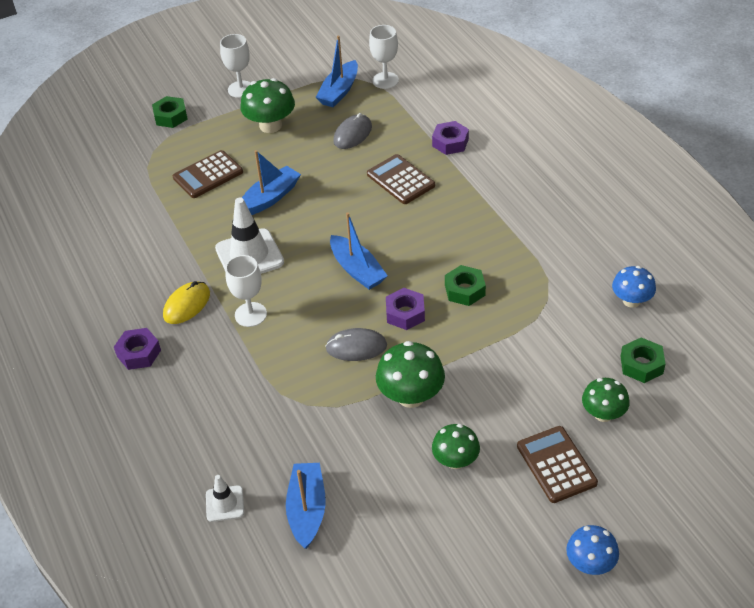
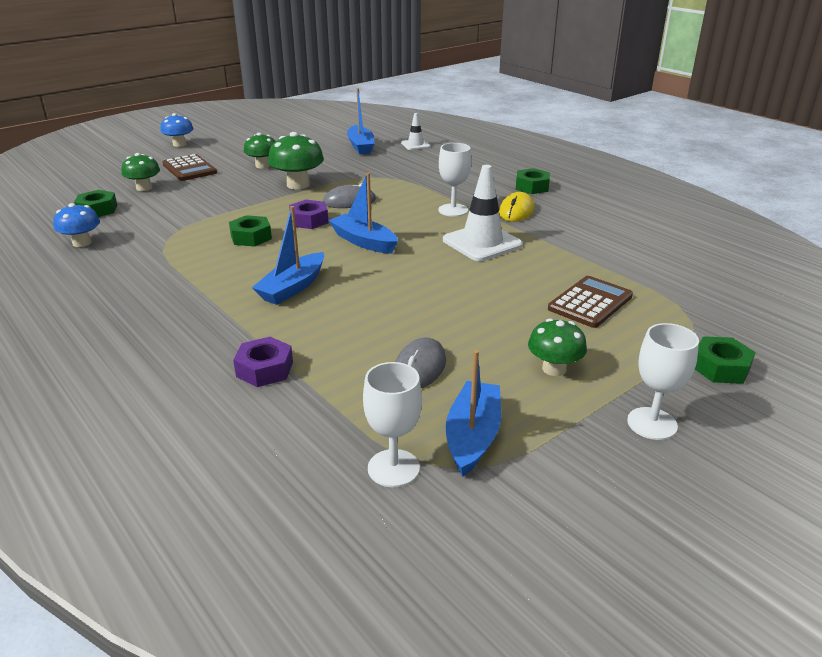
camera: 165 degrees right, 15 degrees down
(139, 353) = (532, 187): purple nut -> green nut
(270, 125) = (554, 369): green mushroom -> green mushroom, size x0.67
(270, 198) = (493, 287): blue boat -> blue boat (292, 288)
(400, 180) = (333, 318): brown calculator -> none

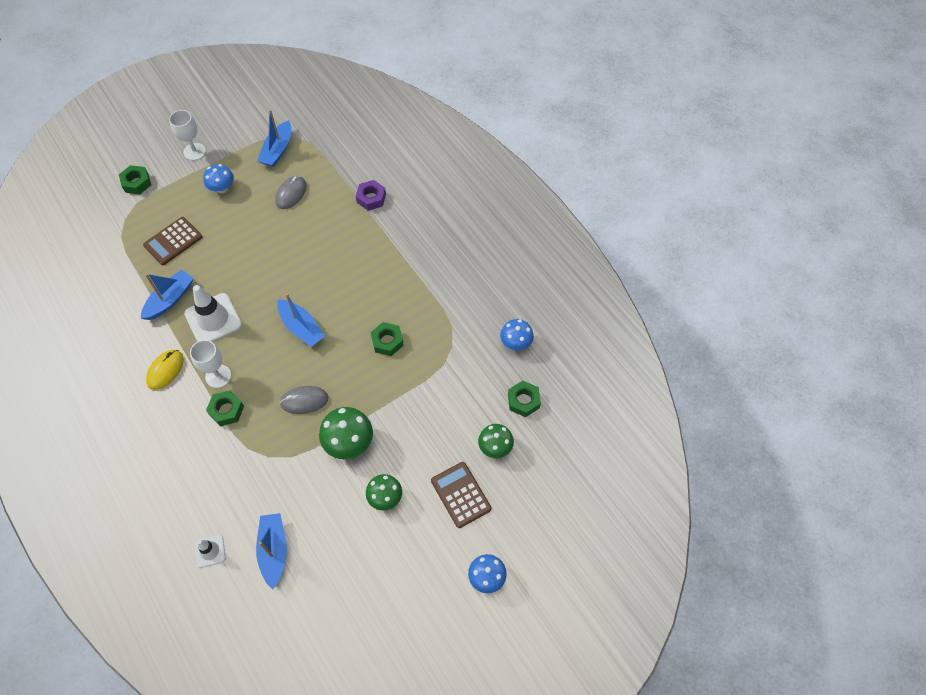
camera: 175 degrees left, 30 degrees up
(292, 288) = (356, 271): blue boat -> blue boat (170, 299)
(309, 220) = (341, 366): purple nut -> none
(393, 468) = (315, 137): white goblet -> none
(532, 187) = (130, 419): green nut -> green nut (226, 410)
(554, 369) = (222, 188): green mushroom -> blue mushroom

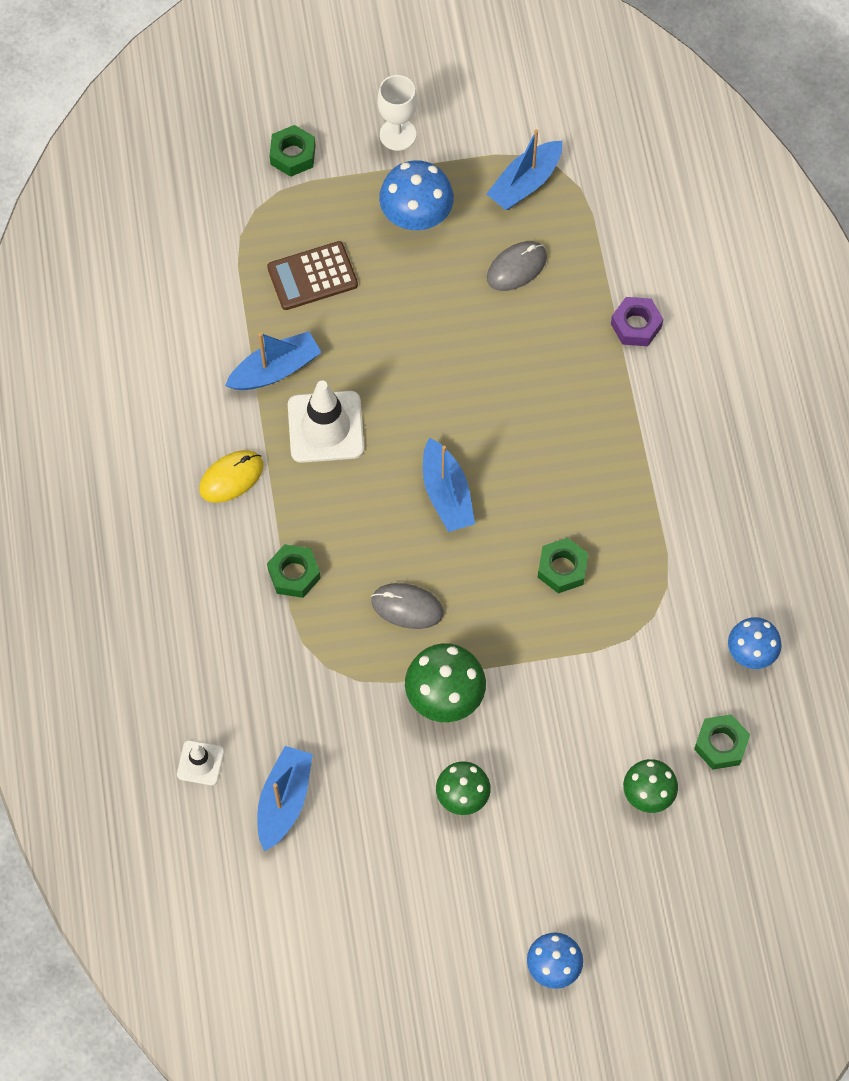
camera: 25 degrees right, 5 degrees up
(218, 376) = (301, 518): white goblet -> none
(222, 188) = (416, 215): blue mushroom -> blue mushroom, size x1.50
(461, 495) = (569, 838): brown calculator -> none

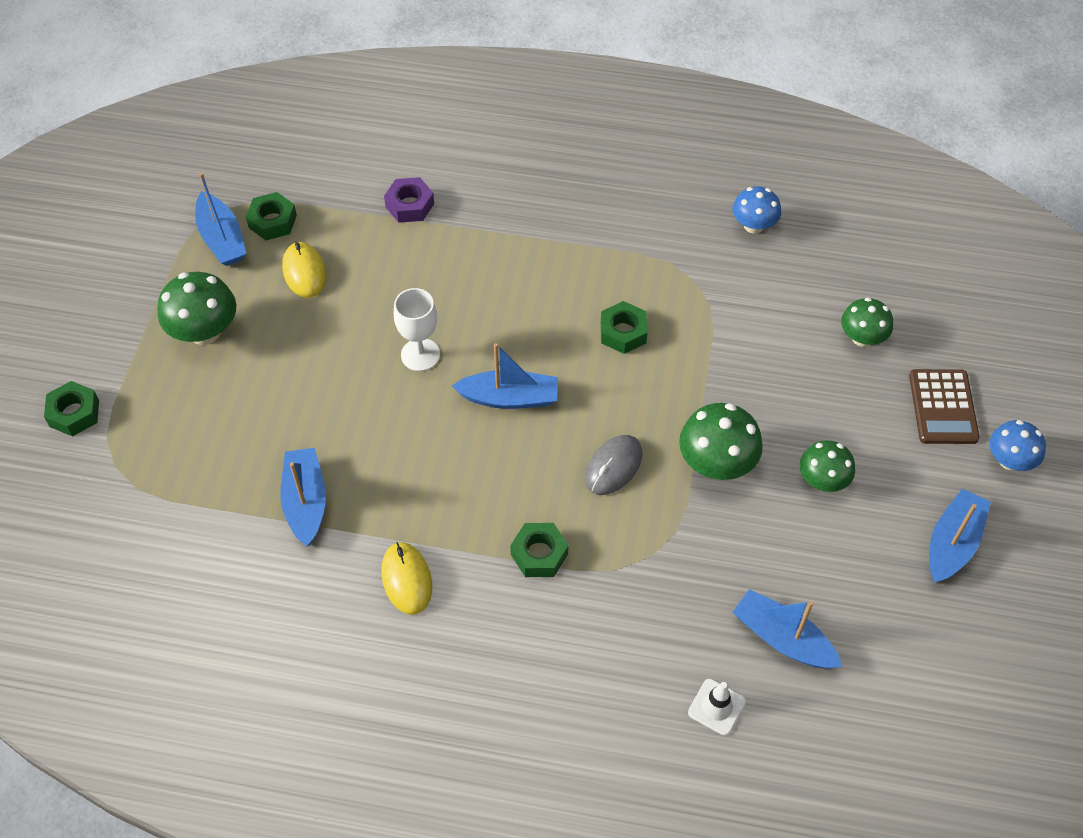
camera: 70 degrees left, 10 degrees down
(312, 276) = (220, 438): brown calculator -> brown calculator (943, 407)
(325, 427) = (391, 477): white traffic cone -> none
(397, 134) = (108, 319): white goblet -> white goblet (420, 355)
(416, 215) = (205, 331): blue mushroom -> green mushroom
(438, 929) = (952, 543): none -> blue boat
(516, 267) = (304, 272): grey mouse -> yellow mouse
(720, 744) = (832, 273): green nut -> green nut (272, 221)

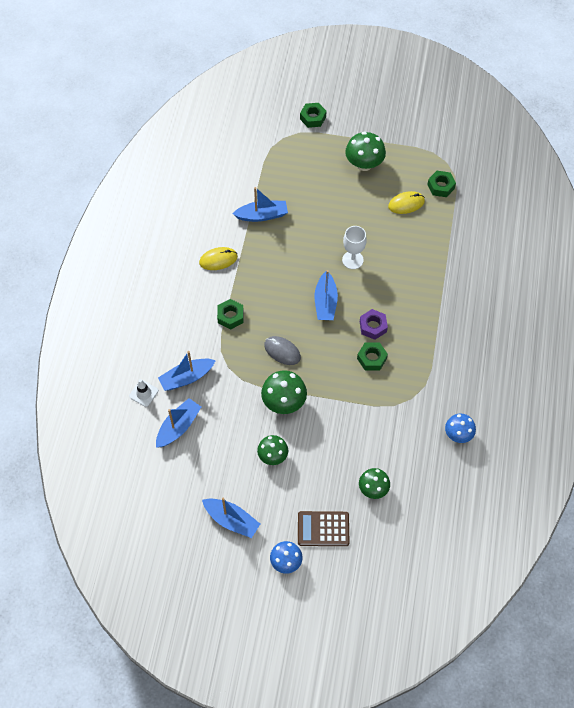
camera: 90 degrees right, 5 degrees up
(222, 239) = (426, 165): blue boat -> blue boat (186, 378)
(409, 205) = (458, 250): purple nut -> purple nut (373, 326)

